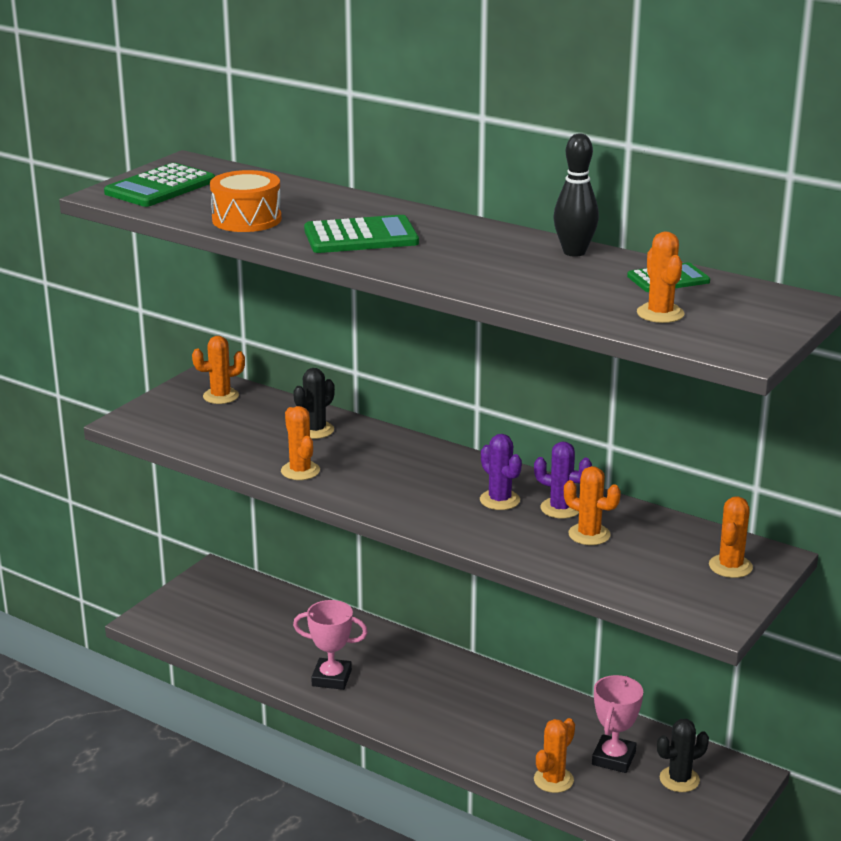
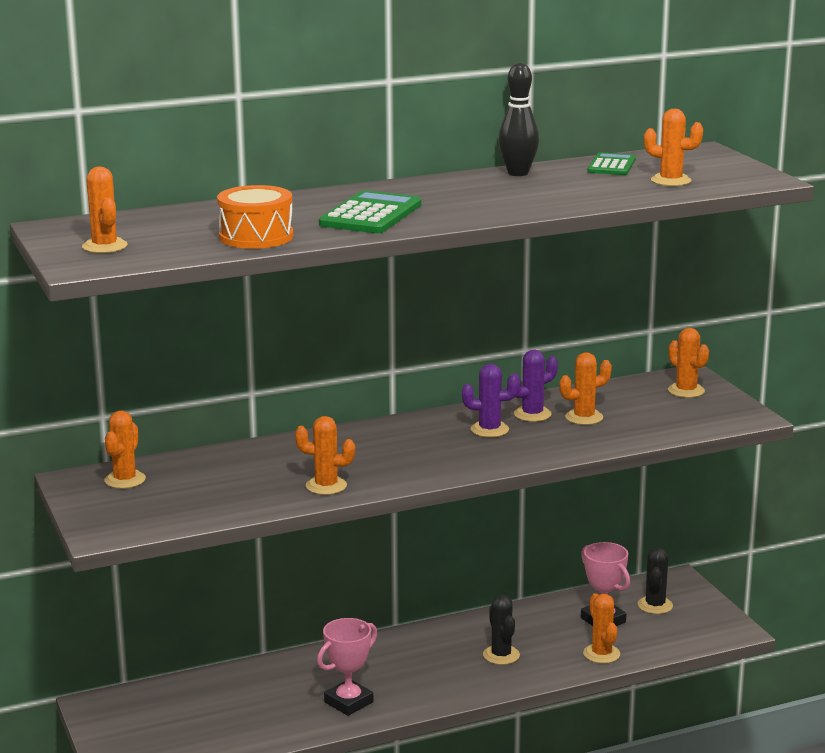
camera: 55 degrees left, 5 degrees down
(160, 187) = (104, 246): green calculator -> orange cactus
(315, 430) = (261, 460): black cactus -> black cactus (501, 655)

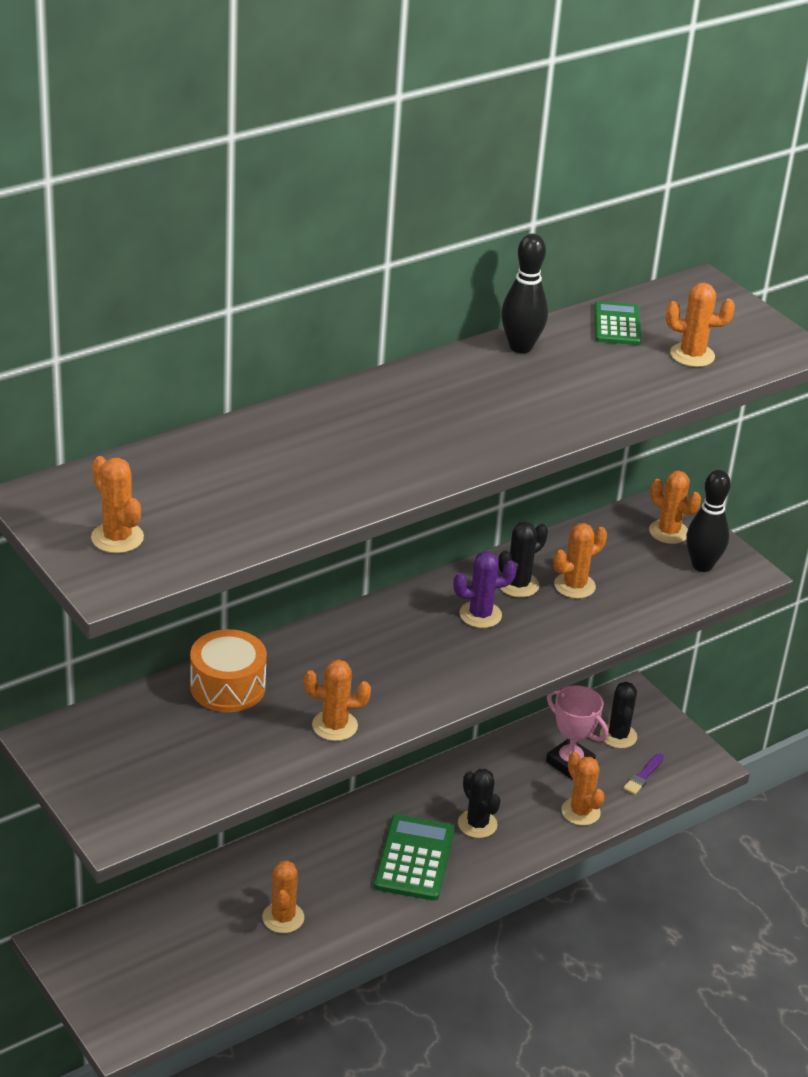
camera: 15 degrees left, 15 degrees up
(125, 480) = (106, 735): orange cactus -> orange cactus (283, 918)
(256, 237) = (283, 505): orange drum -> orange drum (227, 686)
(348, 702) = (335, 909): pink trophy -> none
(371, 215) = (392, 448): green calculator -> green calculator (414, 858)
(532, 414) = (518, 585): purple cactus -> black cactus
(670, 634) = (643, 776): none -> purple brush
(709, 411) = (702, 565): none -> black bowling pin

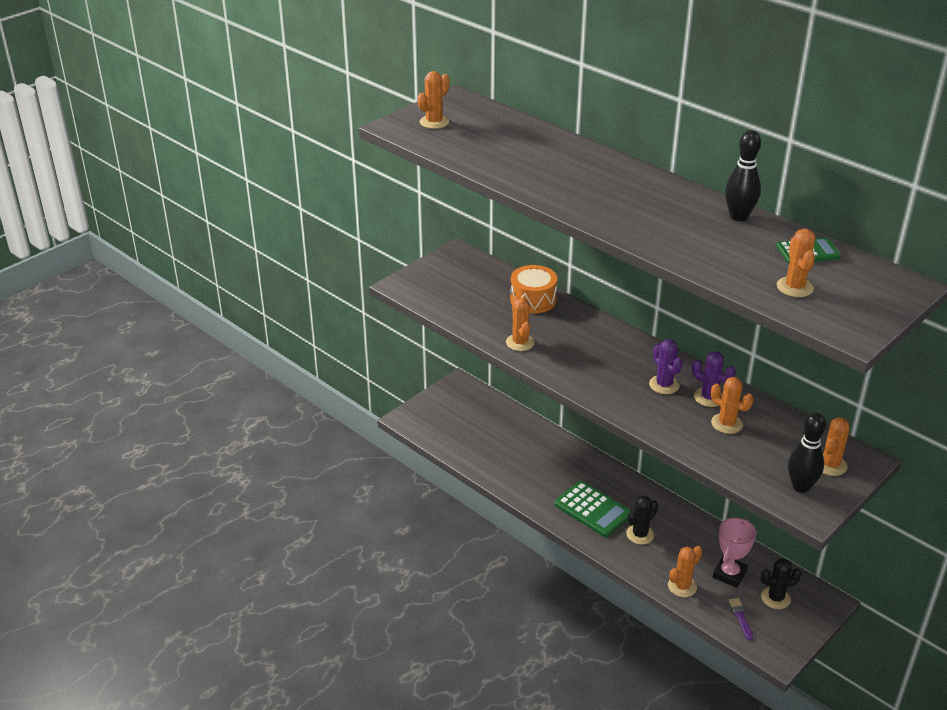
camera: 80 degrees right, 0 degrees up
(283, 918) = (515, 462): orange cactus -> none
(414, 858) = (592, 509): green calculator -> green calculator turned 45 degrees clockwise
(518, 585) = (709, 397): black cactus -> purple cactus
(643, 776) = (740, 617): purple brush -> purple brush turned 60 degrees clockwise

